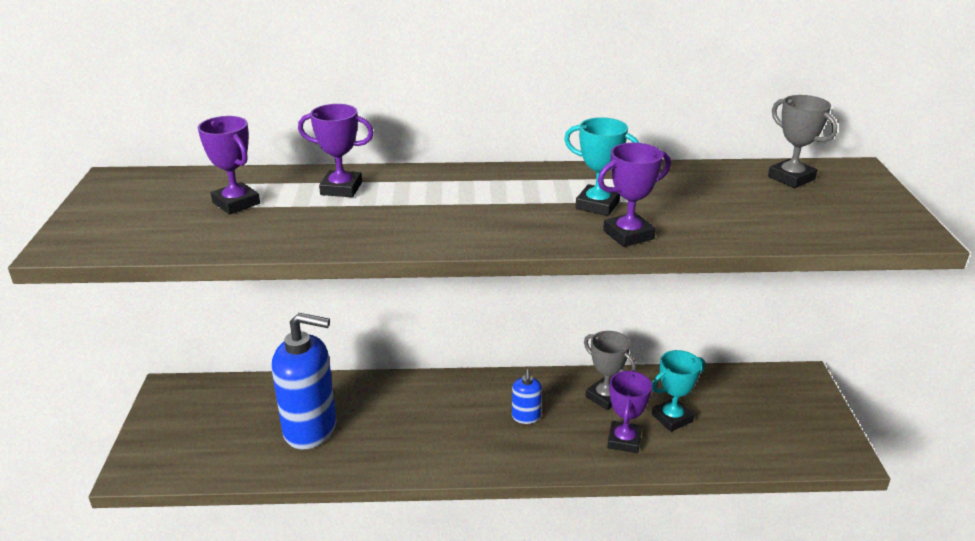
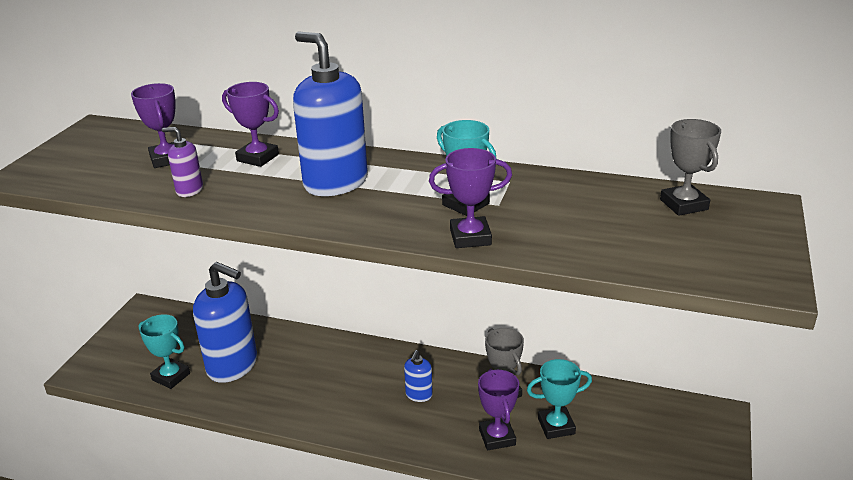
camera: 20 degrees right, 0 degrees up
(245, 455) = (171, 377): none -> turquoise trophy
(292, 232) = (189, 190): none -> purple soap dispenser
(448, 202) = (335, 183): none -> blue soap dispenser
(624, 440) = (497, 437): purple trophy -> purple trophy turned 45 degrees counterclockwise

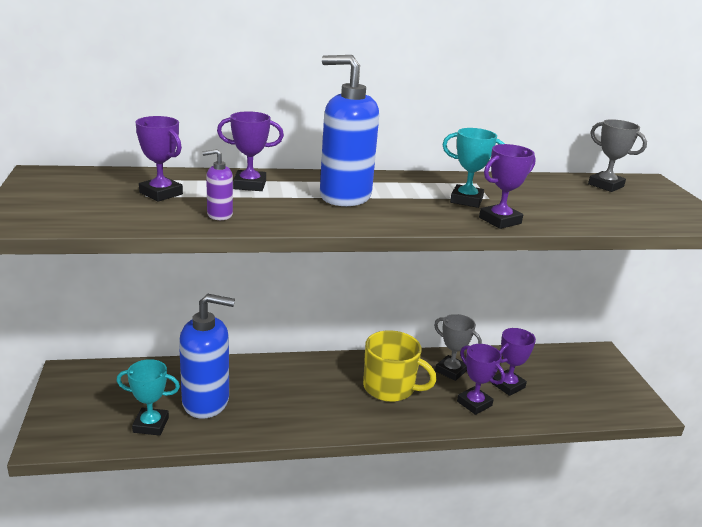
camera: 30 degrees left, 5 degrees down
(419, 395) = (390, 387): blue soap dispenser -> yellow mug
(556, 426) = (508, 385): turquoise trophy -> purple trophy

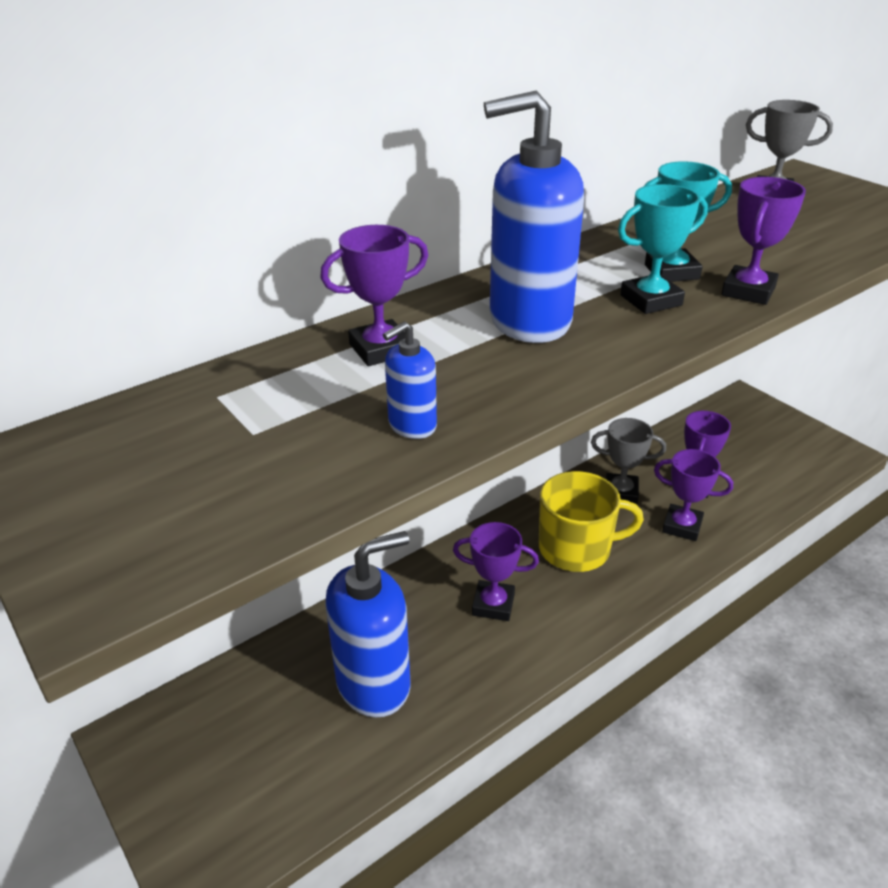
camera: 25 degrees left, 10 degrees up
(151, 425) = (330, 761): turquoise trophy -> turquoise trophy (651, 300)
(161, 193) = (272, 418): purple trophy -> purple trophy (493, 604)
(219, 215) = (412, 426): purple soap dispenser -> blue soap dispenser

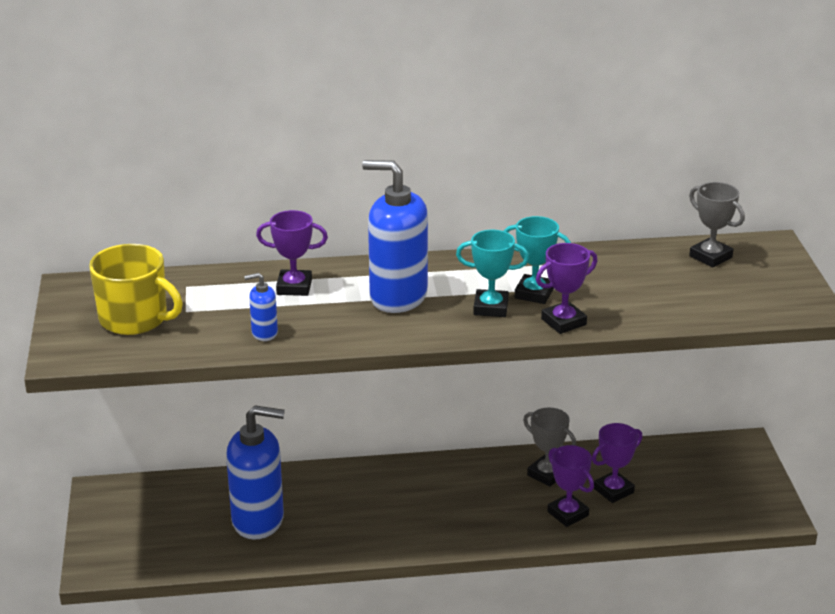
camera: 30 degrees right, 5 degrees down
(493, 604) = (375, 508): purple trophy -> none
(576, 548) = (470, 497): yellow mug -> yellow mug (135, 319)

